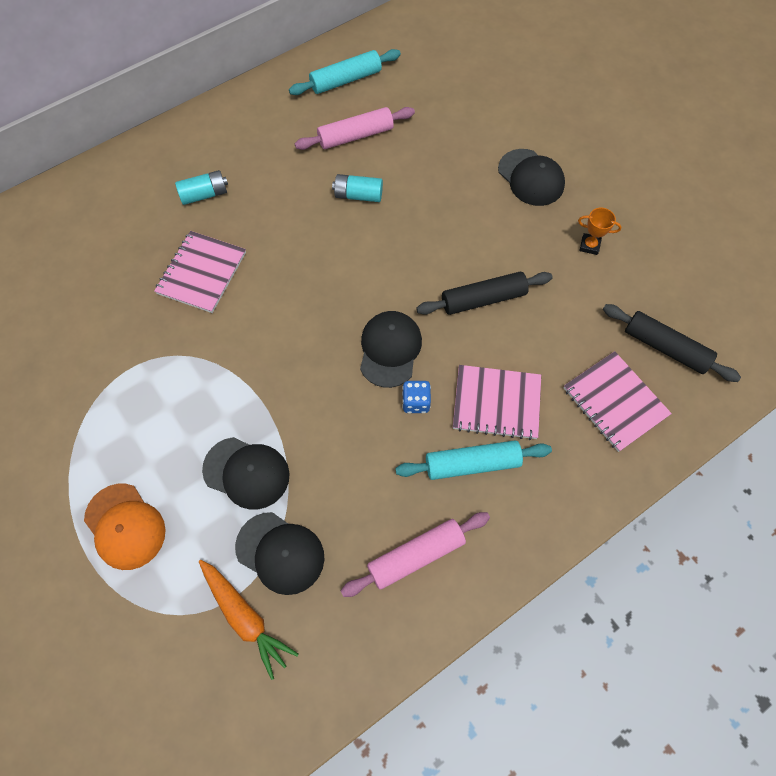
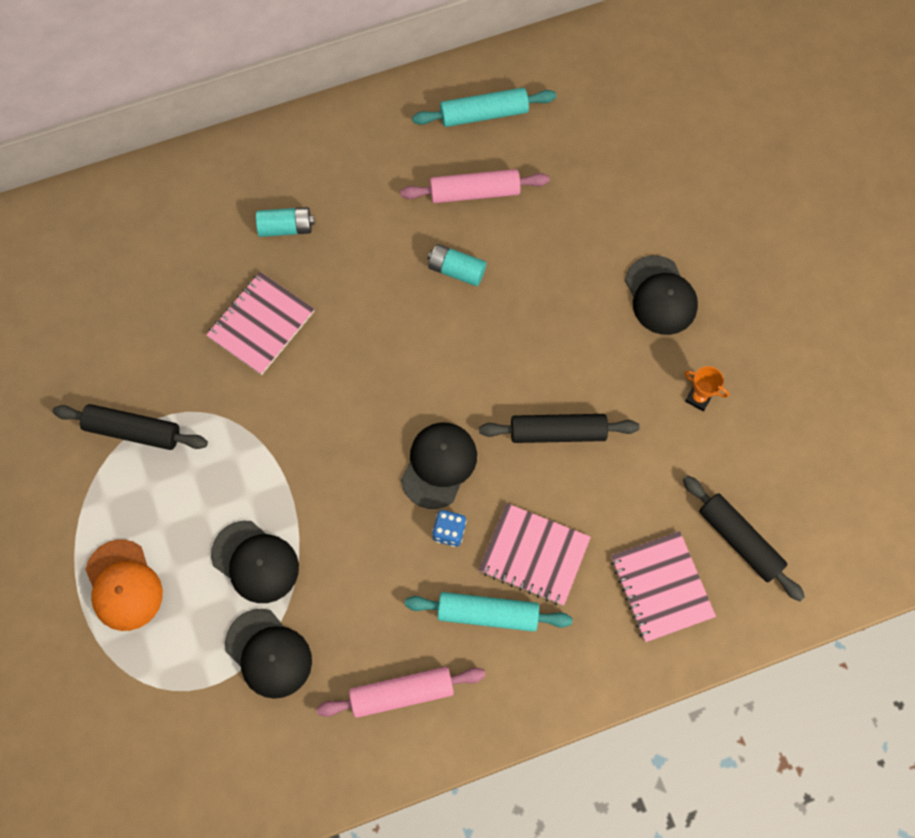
camera: 15 degrees right, 5 degrees up
(105, 387) = (133, 431): none -> black rolling pin
(245, 617) = (219, 708): orange carrot -> none

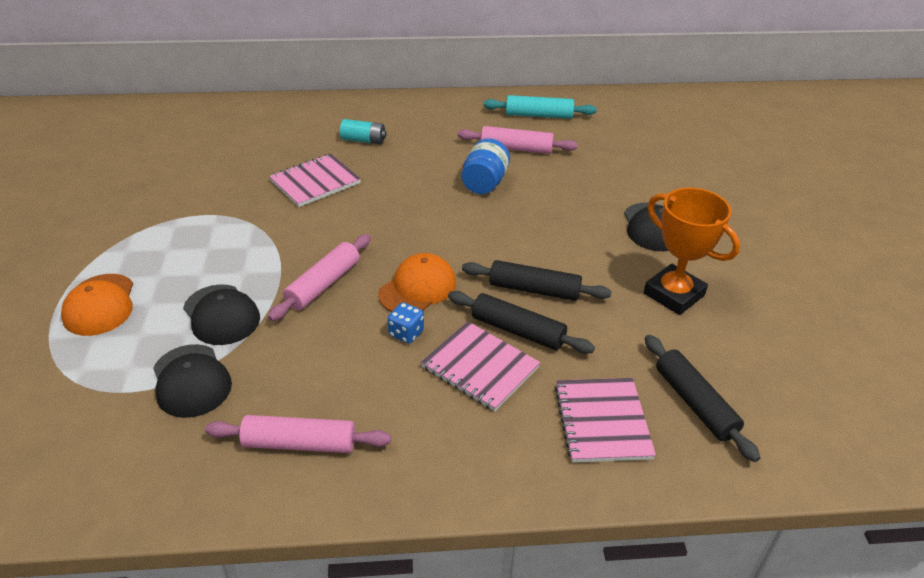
camera: 15 degrees right, 30 degrees down
(133, 431) = (178, 217): black rolling pin -> black rolling pin (518, 330)
(340, 488) = (323, 284): none -> pink rolling pin
(439, 465) = (417, 288): black cap -> orange cap
(456, 270) = (484, 183): turquoise battery -> blue jar
(488, 613) = (416, 401): turquoise rolling pin -> none
(698, 398) = (674, 294): orange trophy -> orange trophy, size x2.19

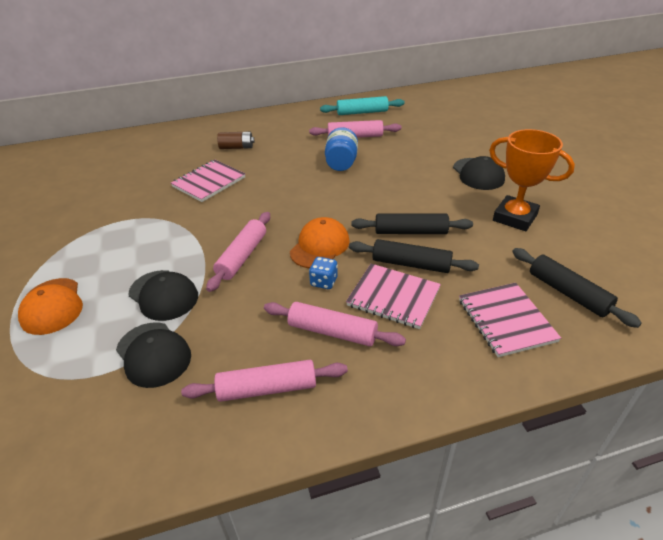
camera: 10 degrees left, 0 degrees up
(363, 140) = (236, 147): turquoise battery -> brown battery
(394, 394) = (332, 332): none -> pink rolling pin

